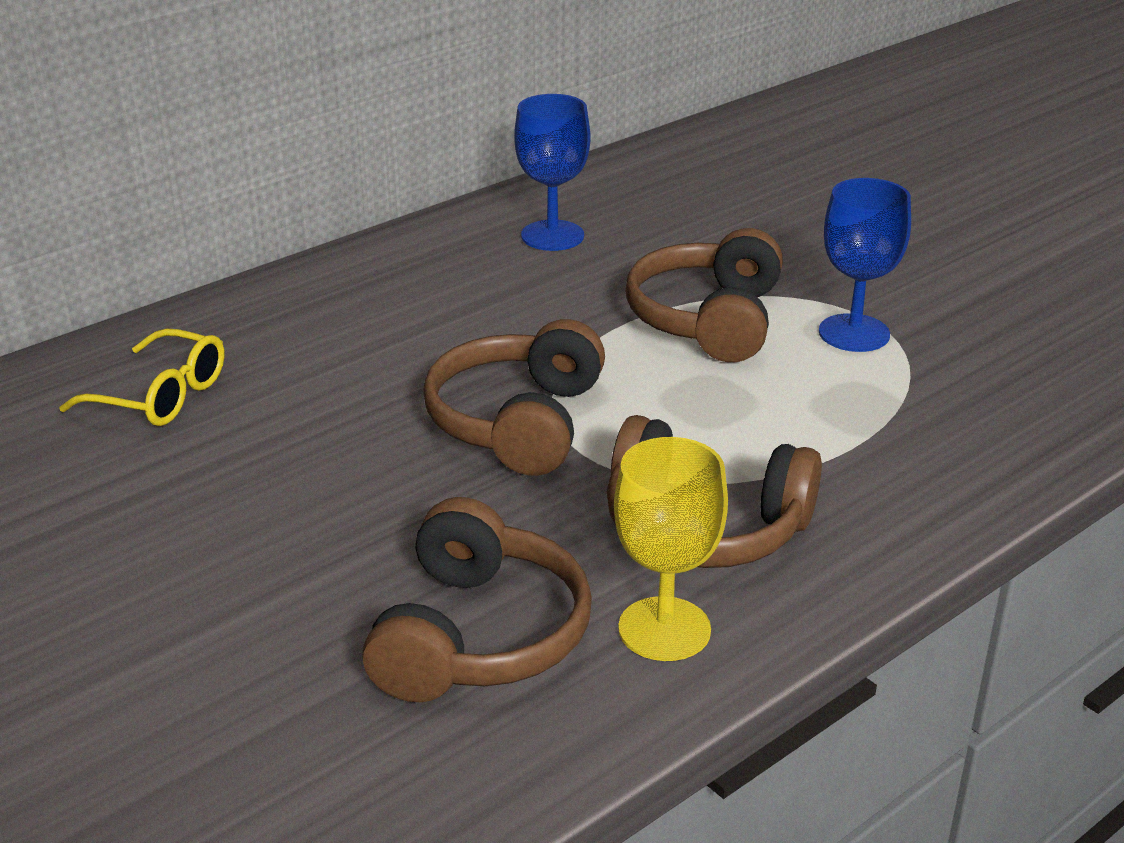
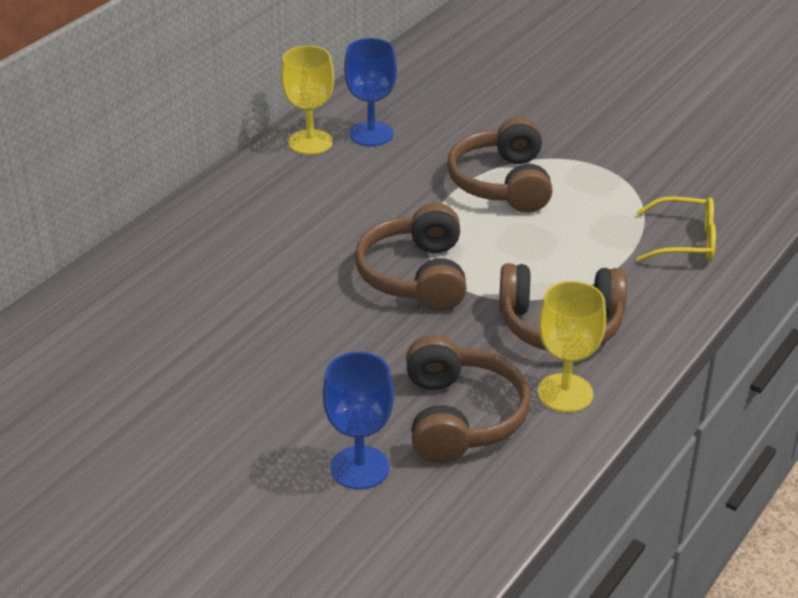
camera: 15 degrees left, 5 degrees up
(161, 396) = (172, 295): yellow glasses -> yellow glasses (685, 241)
(464, 235) = (310, 142): none -> yellow goblet
(854, 333) = (597, 179): blue goblet -> blue goblet (360, 468)

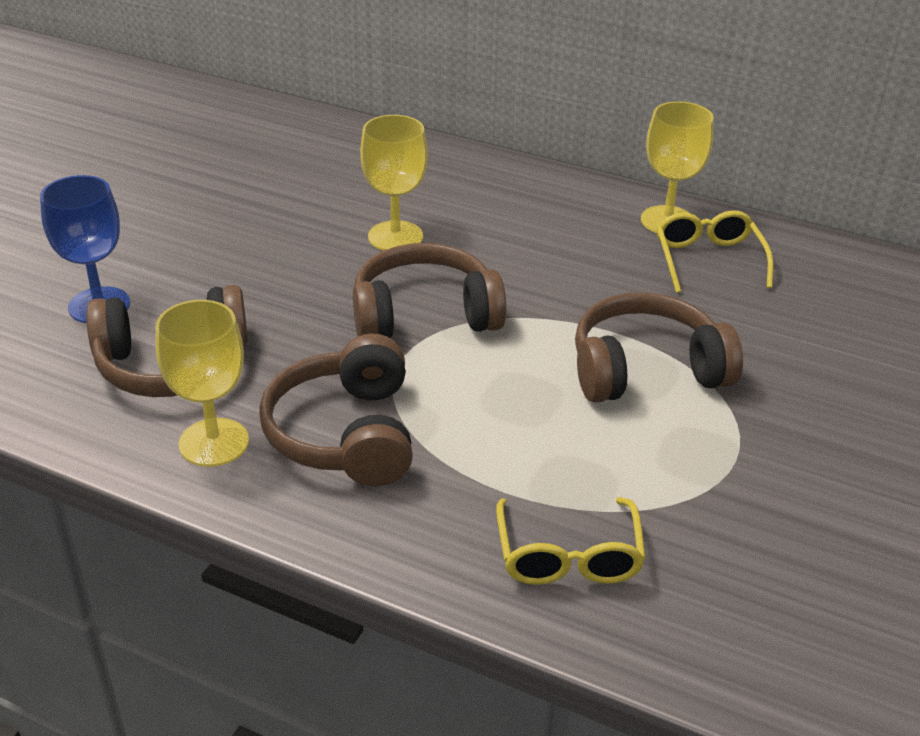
camera: 80 degrees right, 0 degrees up
(292, 282) = (395, 236): none -> yellow goblet
(371, 134) = (708, 260): blue goblet -> yellow glasses

